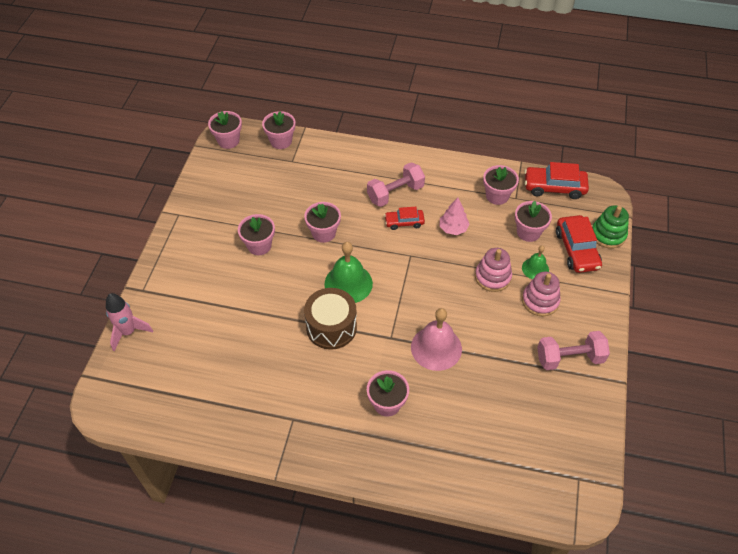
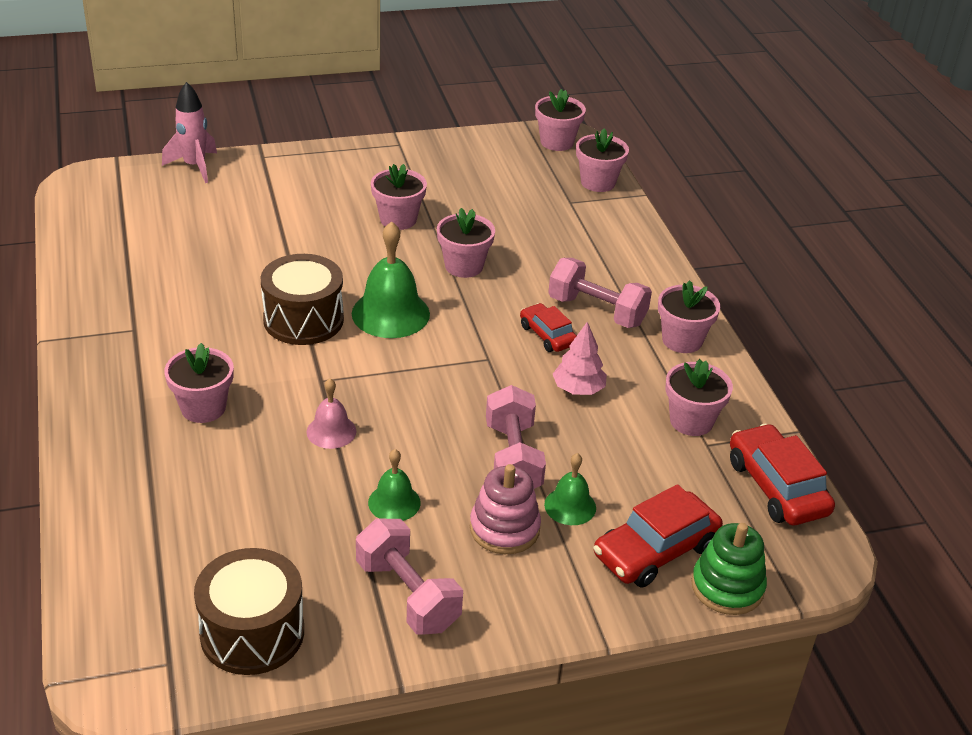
camera: 60 degrees right, 15 degrees down
(436, 348) = (331, 431): pink bell -> pink bell, size x0.57
(492, 277) = (513, 459): pink stacking toy -> pink dumbbell
(503, 339) = (394, 502): none -> green bell
(528, 232) = (643, 478): pink flower pot -> pink flower pot (682, 340)
(571, 434) = (252, 632): none -> brown drum

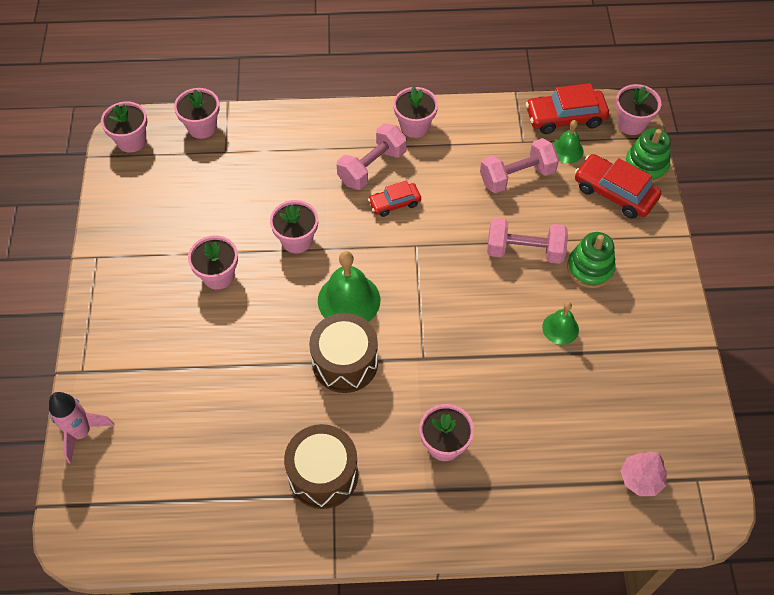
camera: 75 degrees left, 20 degrees up
(252, 632) = (673, 427): brown drum -> brown drum (323, 474)
(331, 431) = (483, 358): pink bell -> none
(407, 595) = (644, 332): pink dumbbell -> pink dumbbell (517, 176)
(504, 528) = (590, 268): pink stacking toy -> green stacking toy
(570, 506) = (572, 228): green bell -> green bell (567, 150)
(578, 389) = (458, 198): pink tree -> pink tree (641, 479)
(655, 550) = (614, 193): red car -> red car turned 150 degrees clockwise
(691, 421) = (499, 143): pink flower pot -> pink flower pot (631, 123)

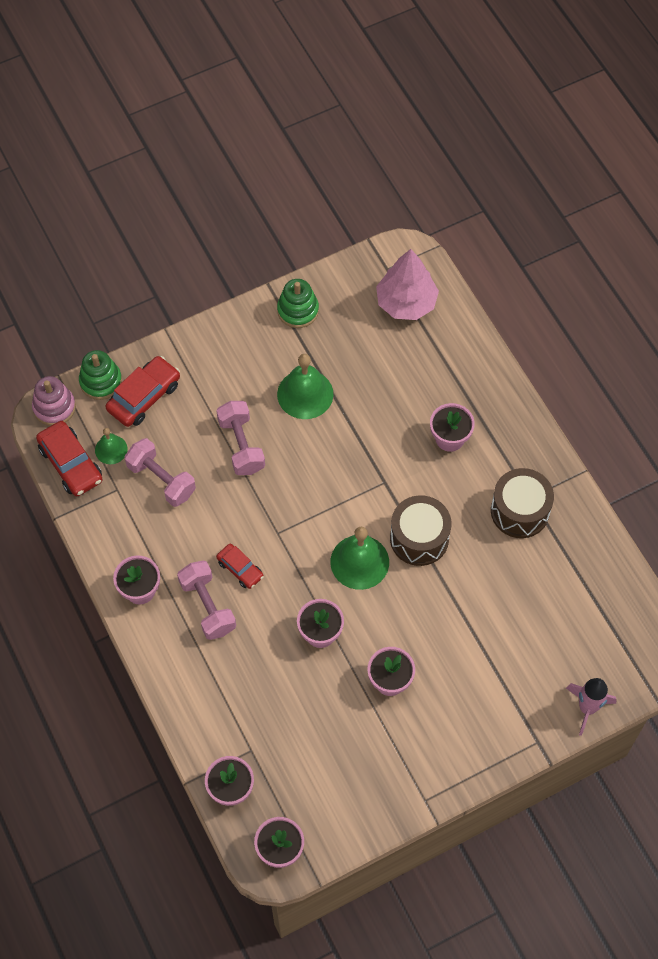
camera: 115 degrees left, 5 degrees up
(372, 167) = (207, 606): pink dumbbell -> pink dumbbell turned 45 degrees clockwise
(560, 328) = (305, 394): green bell -> green bell, size x1.76
(590, 268) = (235, 391): green stacking toy -> green stacking toy (298, 310)
(614, 193) = (144, 397): red car -> red car turned 150 degrees counterclockwise
(631, 123) = (54, 407): pink flower pot -> pink stacking toy
(641, 479) = (406, 302): pink tree -> pink tree, size x1.73

